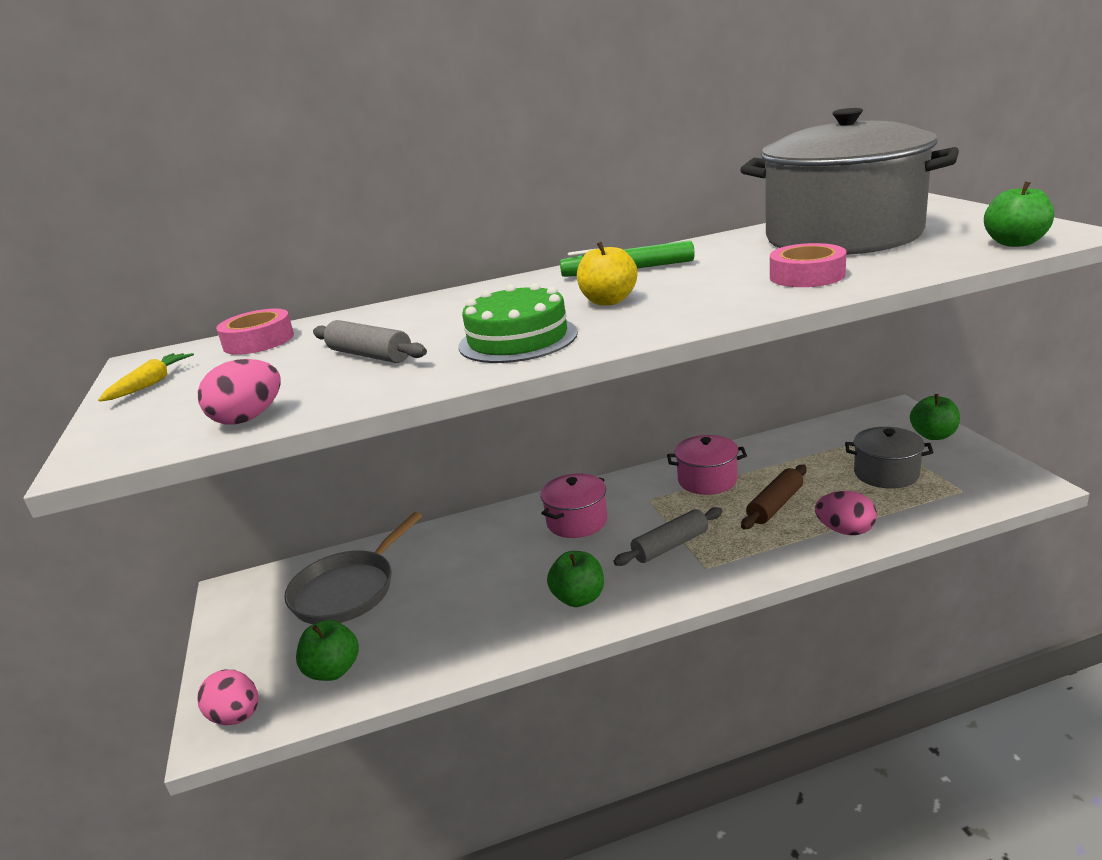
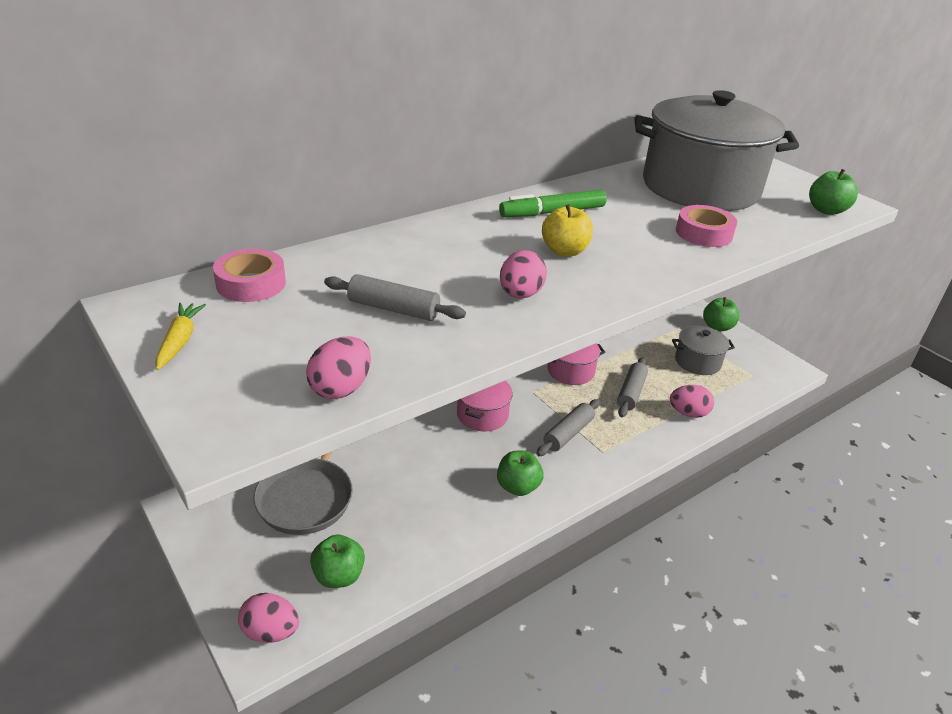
camera: 25 degrees left, 10 degrees up
(518, 339) = (520, 295): green cake -> pink egg
(775, 505) = (631, 393): brown rolling pin -> grey rolling pin

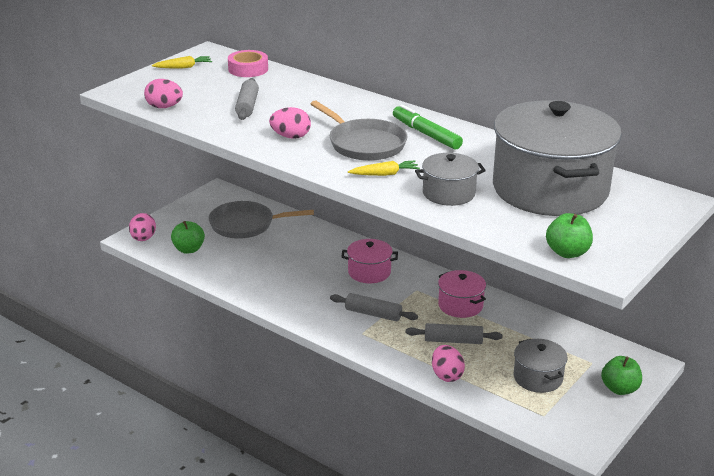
camera: 75 degrees right, 5 degrees down
(518, 487) = (298, 299): green apple -> none
(564, 251) = (364, 144): yellow apple -> grey pan
(650, 256) = (385, 174): none -> yellow carrot
(703, 233) = (448, 193): pink tape -> grey pot

